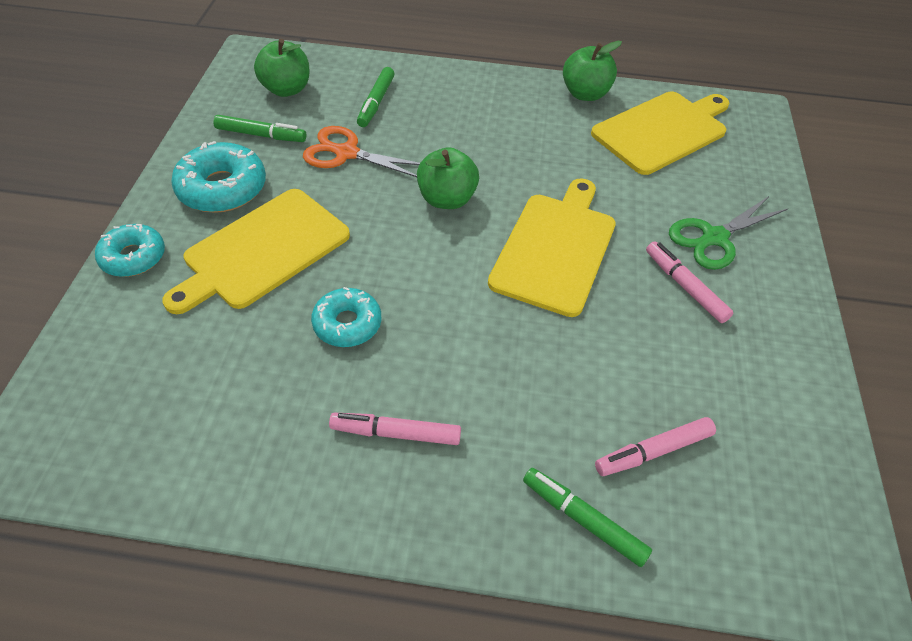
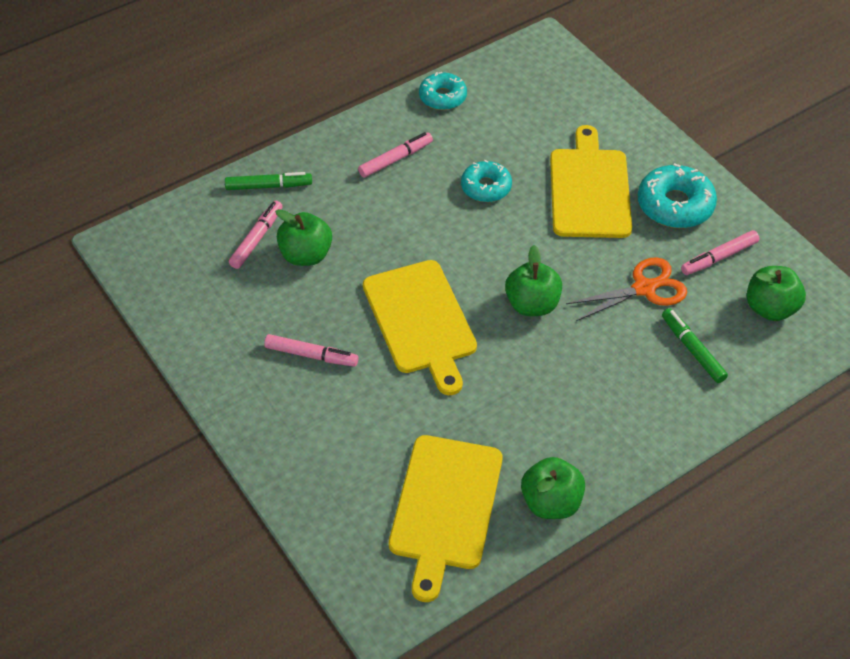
camera: 140 degrees right, 0 degrees up
(133, 257) = (648, 136): turquoise donut -> turquoise donut (442, 97)
(261, 135) = (719, 257): green marker -> pink marker
(610, 388) = (306, 255): none -> green apple
(714, 238) = (319, 415): green scissors -> none

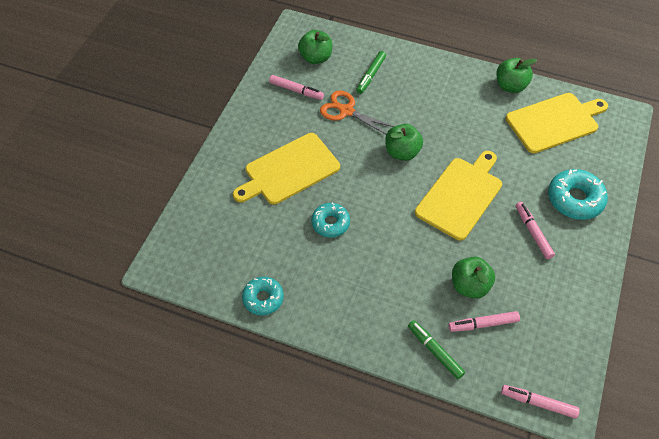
camera: 125 degrees left, 5 degrees up
(396, 159) = (346, 289): pink marker -> pink marker (538, 403)
(675, 205) = (270, 125): turquoise donut -> turquoise donut (575, 199)

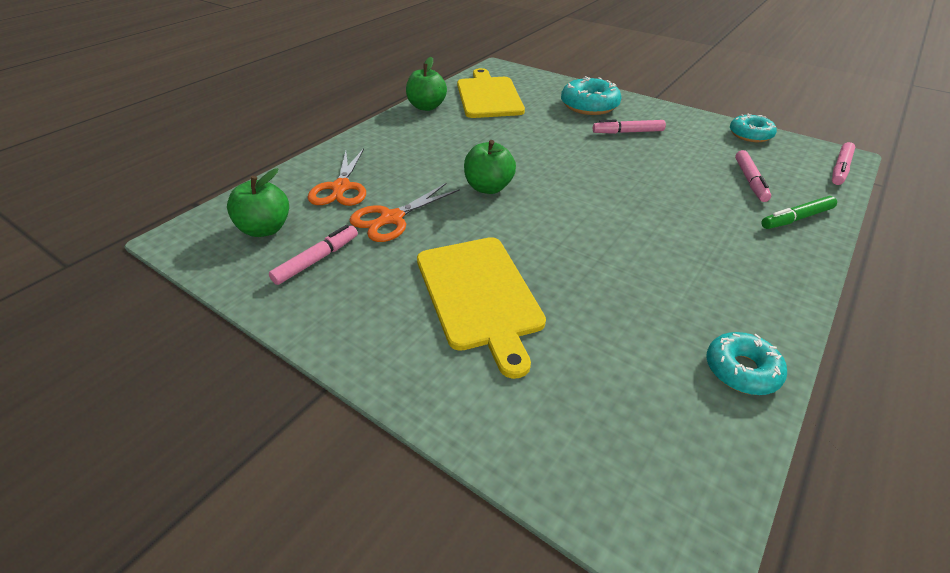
camera: 75 degrees left, 15 degrees down
(330, 223) = (594, 268): turquoise donut -> turquoise donut (750, 135)
(371, 75) = (341, 187): green marker -> orange scissors
(460, 196) = (570, 161): yellow cutting board -> none
(469, 286) = (698, 179): green apple -> none

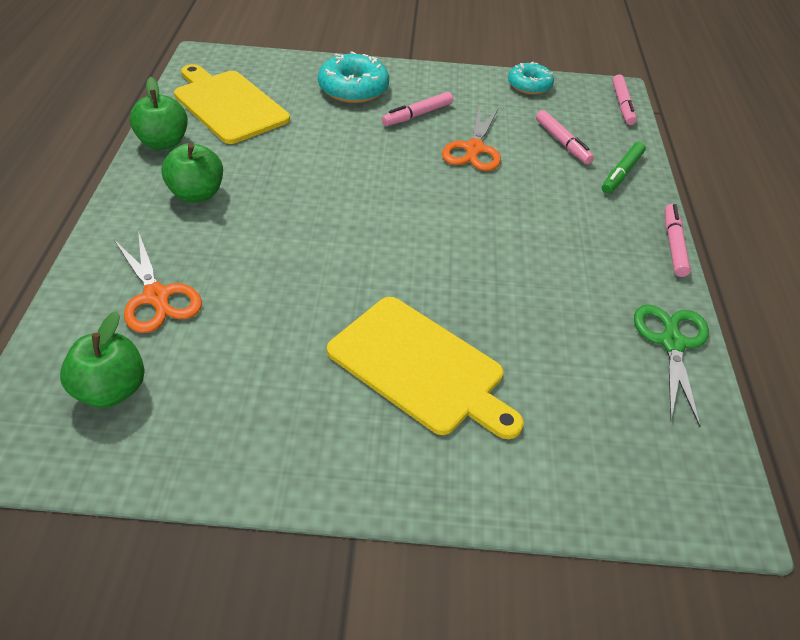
camera: 35 degrees left, 5 degrees up
(317, 260) = (215, 402): pink marker -> pink marker (673, 245)
(392, 218) = (255, 314): orange scissors -> orange scissors (474, 149)
(488, 187) = (329, 235): green apple -> green apple (197, 194)
(741, 370) = (672, 343): turquoise donut -> green scissors

